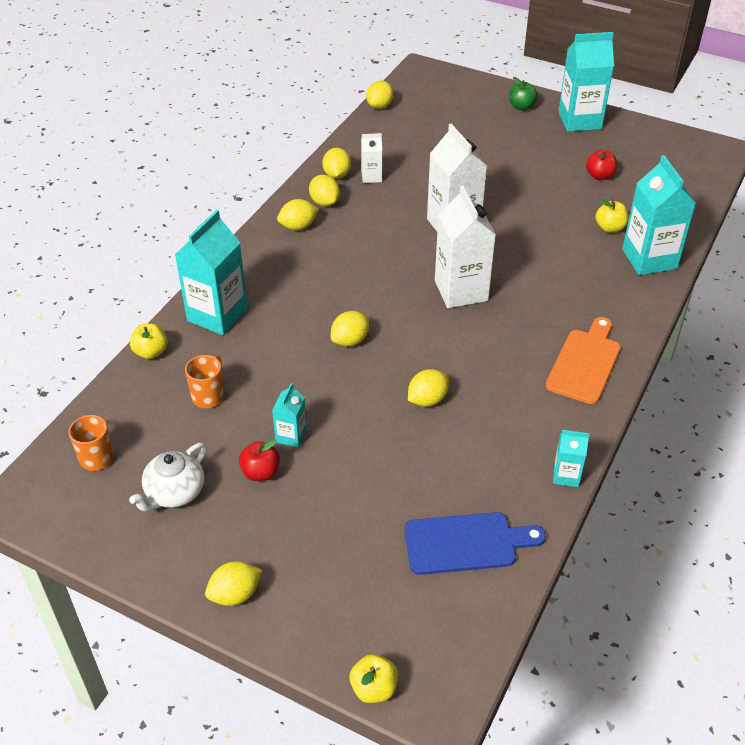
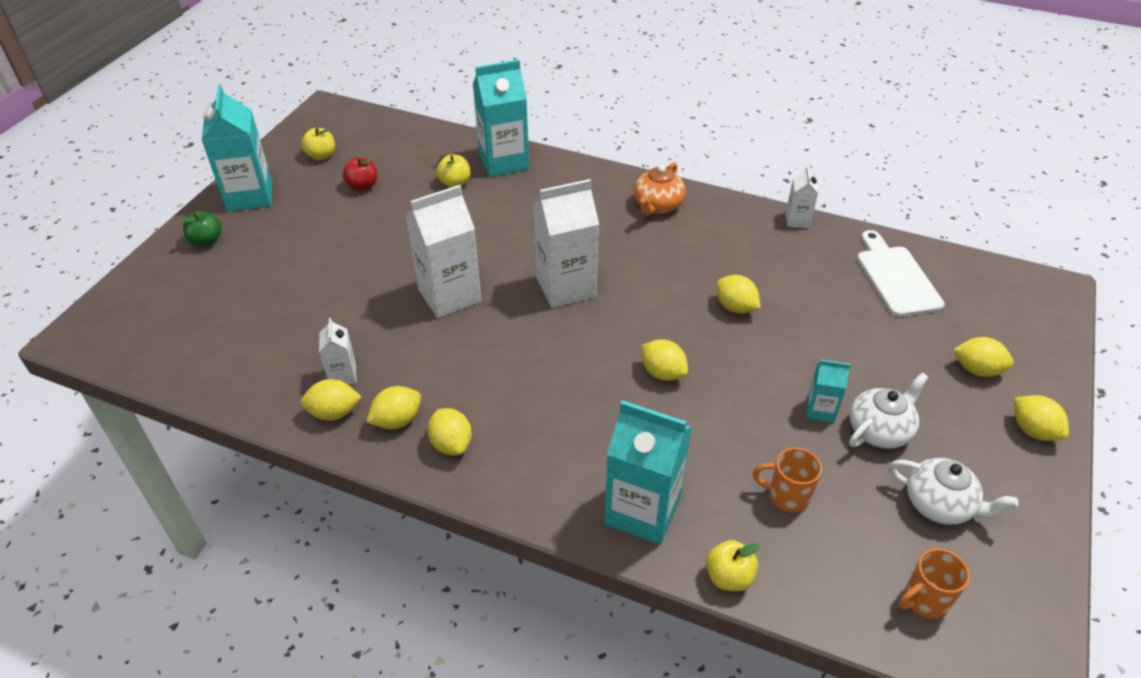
camera: 95 degrees left, 0 degrees up
(260, 472) = (879, 430): red apple -> white teapot
(374, 688) = (1065, 327): yellow apple -> yellow apple (321, 156)
(379, 106) = (164, 378): yellow lemon -> yellow lemon (977, 370)
(466, 543) = (896, 277): blue cutting board -> white cutting board
(566, 475) = (797, 220): turquoise carton -> white carton
(585, 363) = (657, 205): orange cutting board -> orange teapot

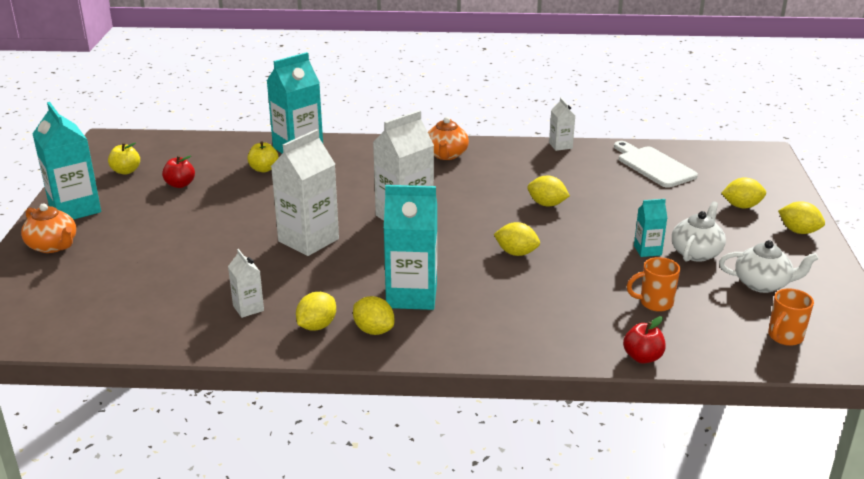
camera: 20 degrees left, 15 degrees down
(206, 241) = (53, 246): green apple -> orange teapot
(334, 412) = (257, 333): yellow lemon -> none
(642, 511) = (554, 335): turquoise carton -> turquoise carton (411, 295)
(729, 577) = (642, 357): yellow apple -> red apple

